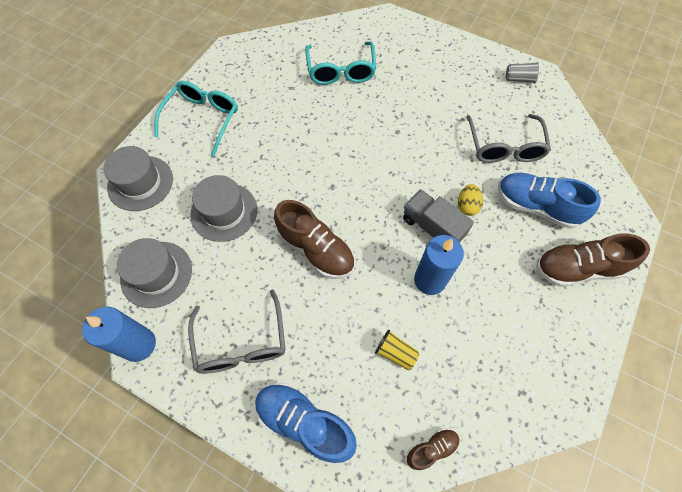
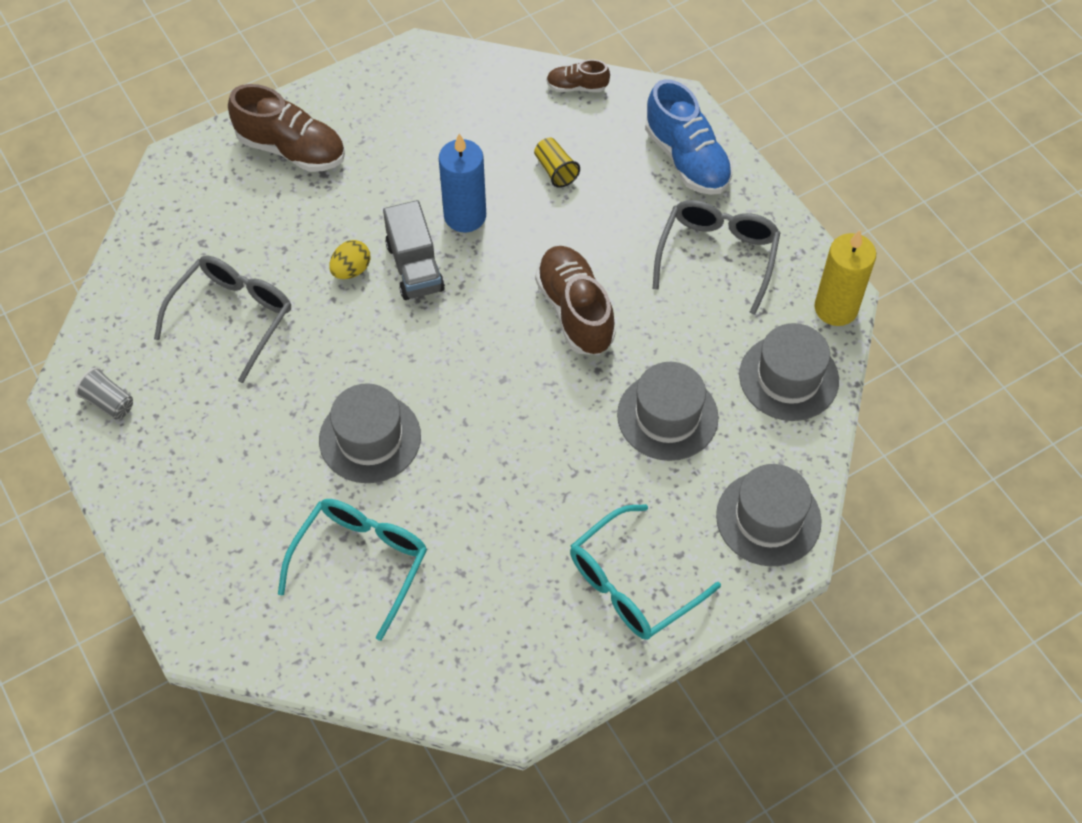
camera: 150 degrees left, 5 degrees down
(139, 344) = (836, 308): blue candle -> yellow candle
(380, 123) = (370, 438): none -> grey hat
(536, 206) = (270, 229): blue shoe -> none

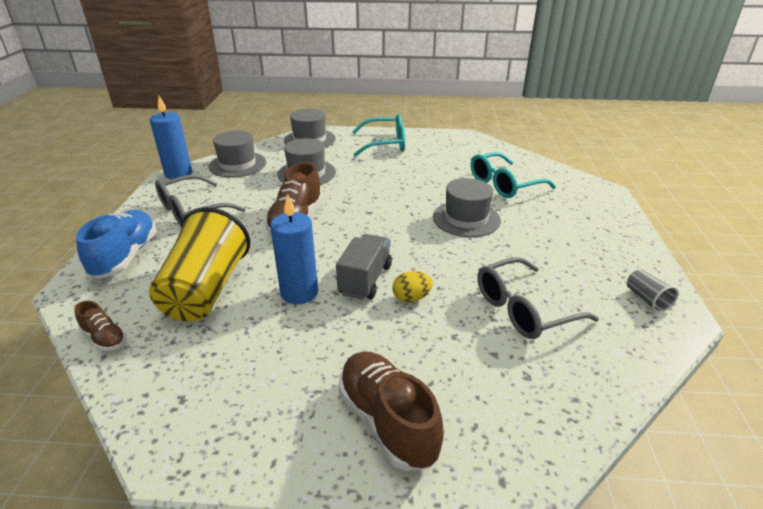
camera: 145 degrees left, 25 degrees down
(555, 170) = (206, 290): yellow cup -> yellow cup, size x2.47
(836, 308) = (178, 174): yellow candle -> blue candle

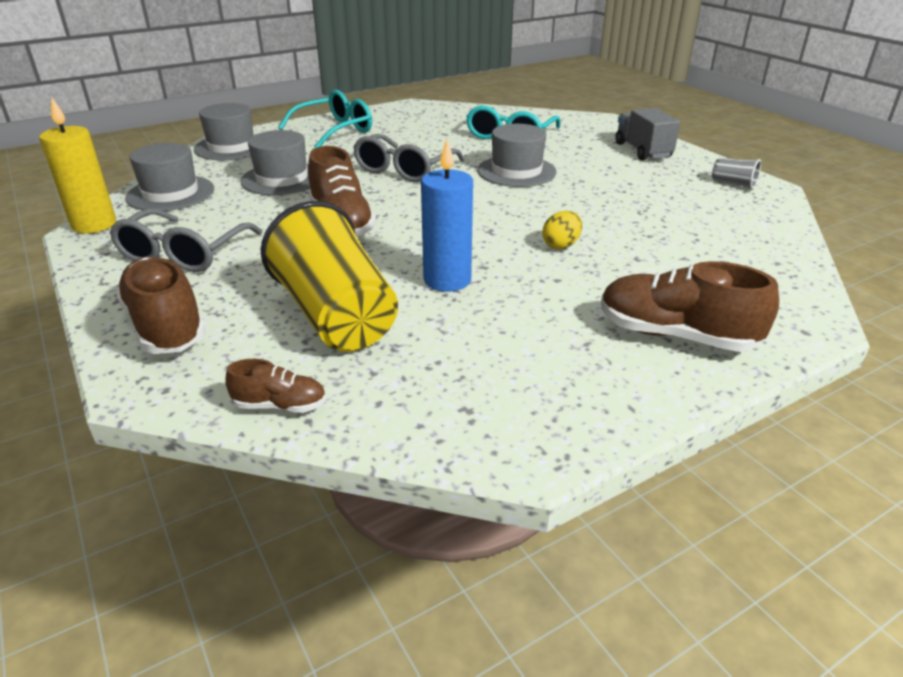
camera: 35 degrees left, 0 degrees up
(125, 256) = (166, 326): blue shoe -> brown shoe
(178, 174) = (94, 225): blue candle -> yellow candle
(365, 280) = (497, 247): grey truck -> grey truck (642, 150)
(524, 309) = (661, 220): grey glasses -> grey glasses (404, 169)

